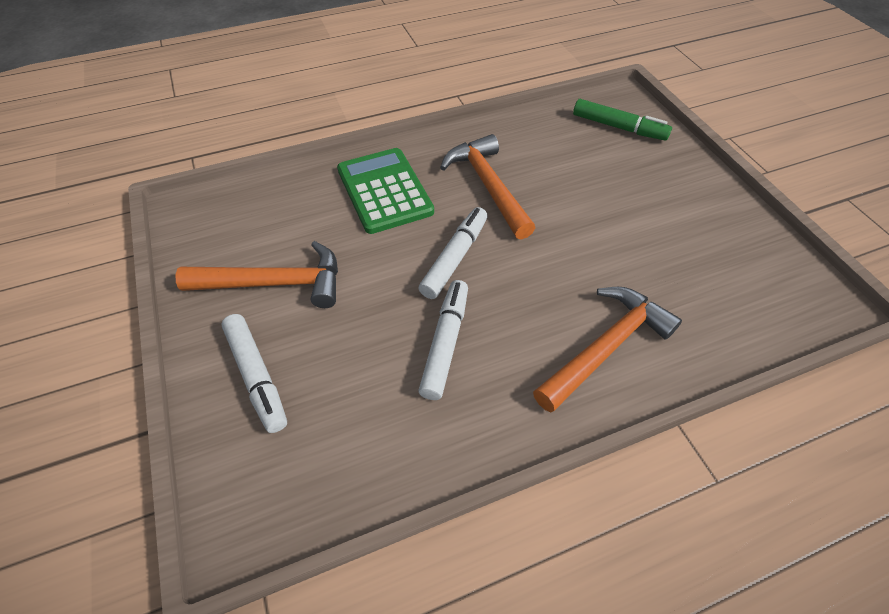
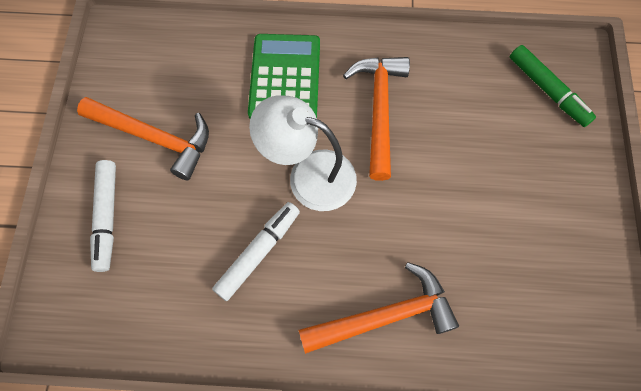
camera: 25 degrees right, 15 degrees up
(455, 258) = (308, 175): white marker -> white lamp

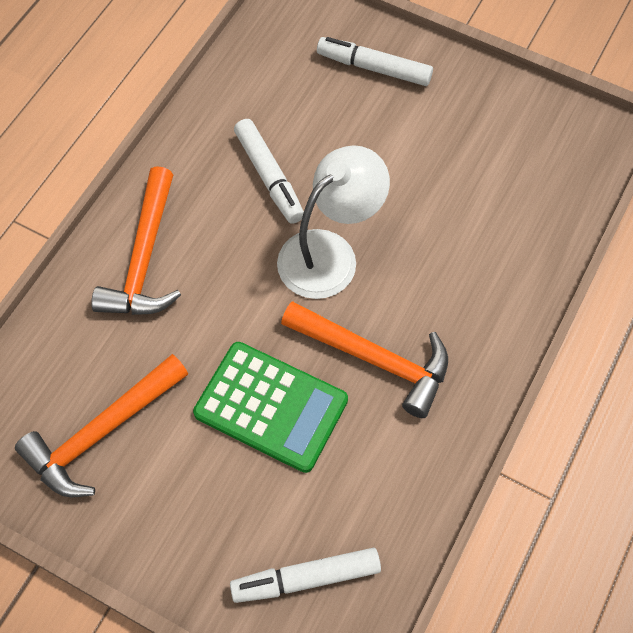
camera: 115 degrees right, 5 degrees down
(155, 138) = (445, 130): orange hammer -> orange hammer (101, 433)
(285, 78) = (465, 278): green calculator -> green calculator (271, 406)
(547, 90) = (306, 578): green marker -> white marker

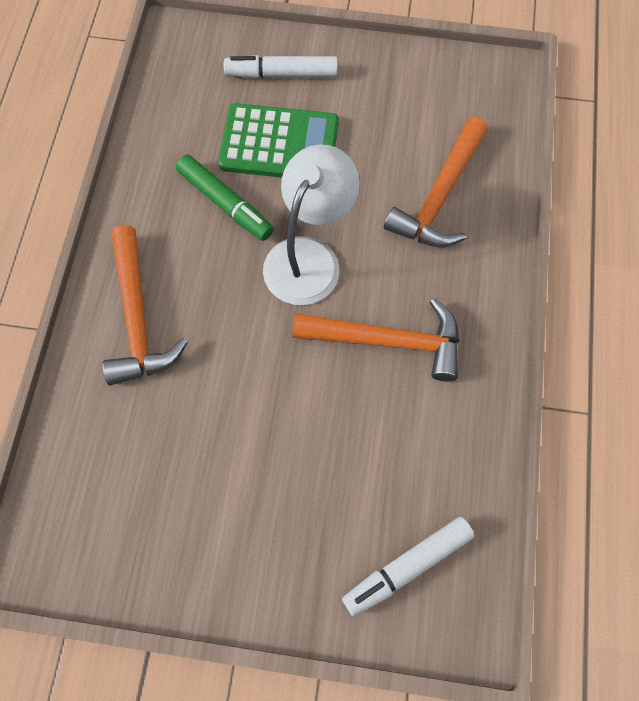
camera: 20 degrees left, 5 degrees up
(101, 433) = (162, 499): orange hammer -> orange hammer (439, 197)
(269, 177) = (225, 203): white marker -> green marker
(271, 406) = (312, 417): green calculator -> green calculator (279, 144)

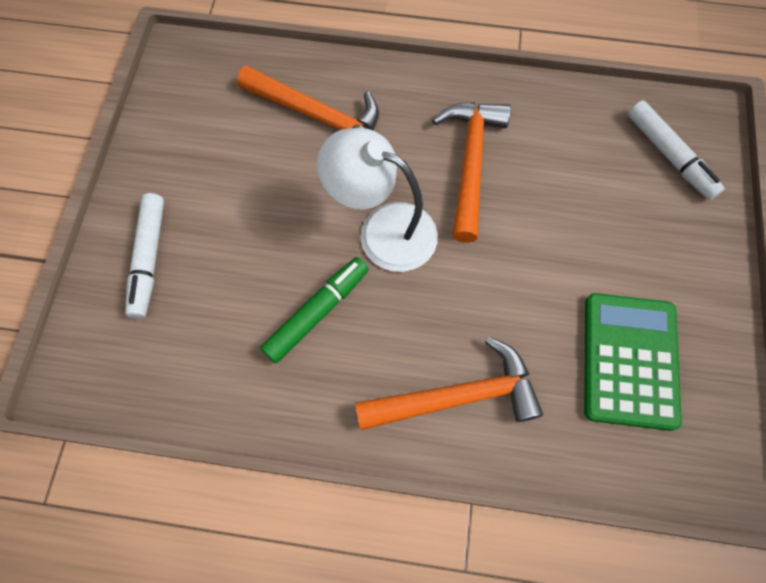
camera: 90 degrees left, 0 degrees up
(279, 144) = (244, 259): green calculator -> green calculator (629, 360)

